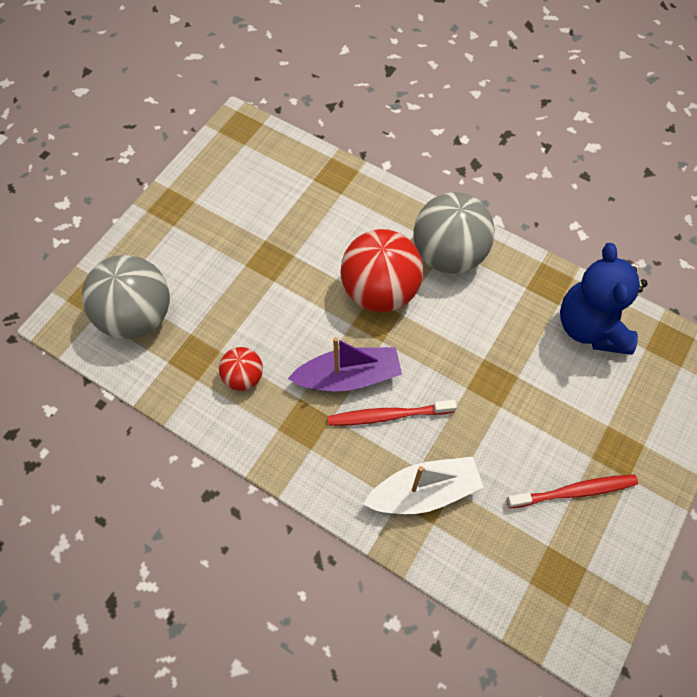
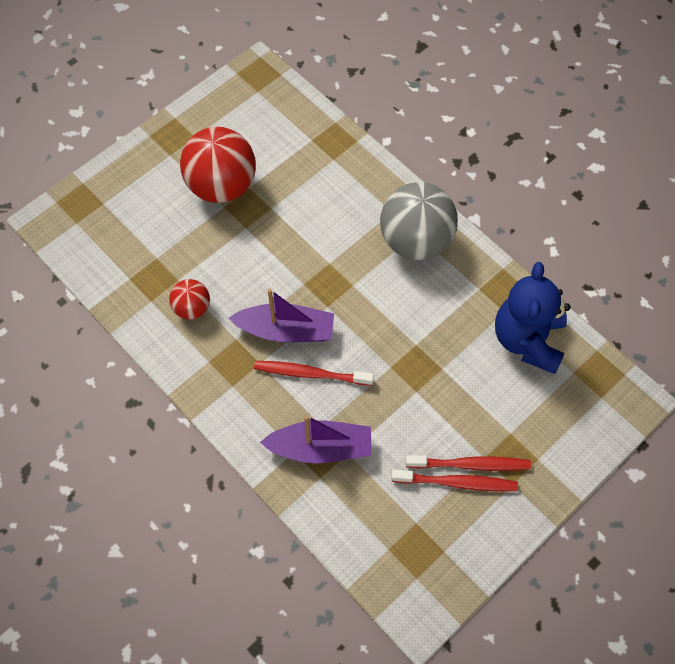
camera: 15 degrees right, 0 degrees up
(137, 316) = (114, 231): grey ball -> none
(380, 291) = (340, 260): red ball -> red ball (222, 186)
(424, 491) = (320, 448): white boat -> purple boat
(581, 468) = (471, 464): none -> red toothbrush

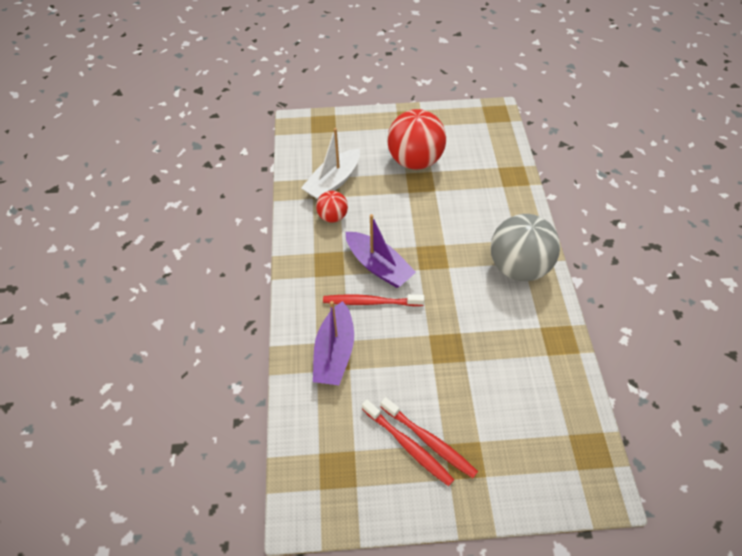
camera: 40 degrees right, 10 degrees down
(156, 267) = (333, 182): none -> white boat
(310, 373) = (370, 302): red toothbrush -> red toothbrush turned 45 degrees counterclockwise
(320, 448) = (335, 352): purple boat -> purple boat turned 60 degrees clockwise
(527, 340) = (549, 386): blue teddy bear -> none

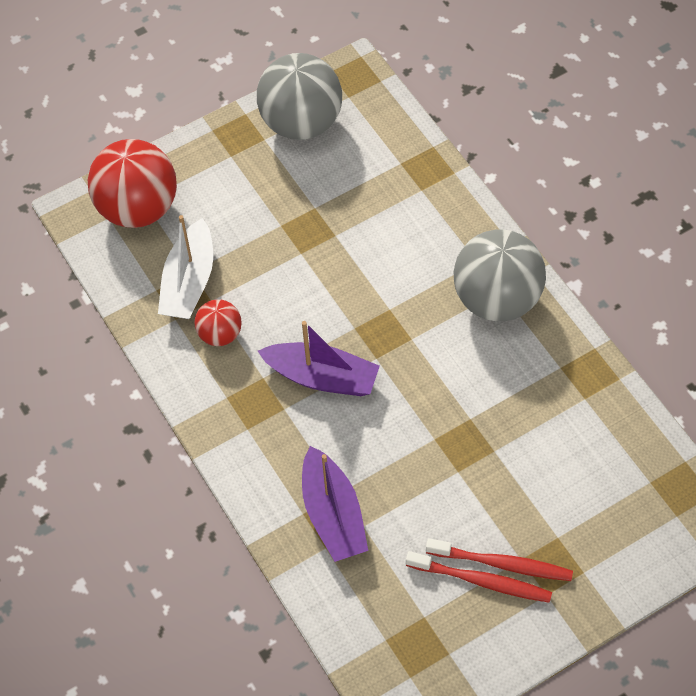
camera: 25 degrees left, 5 degrees up
(370, 302) = (339, 430): red toothbrush -> none
(415, 161) = (283, 201): red ball -> red ball (138, 208)
(450, 125) = (301, 123): none -> grey ball

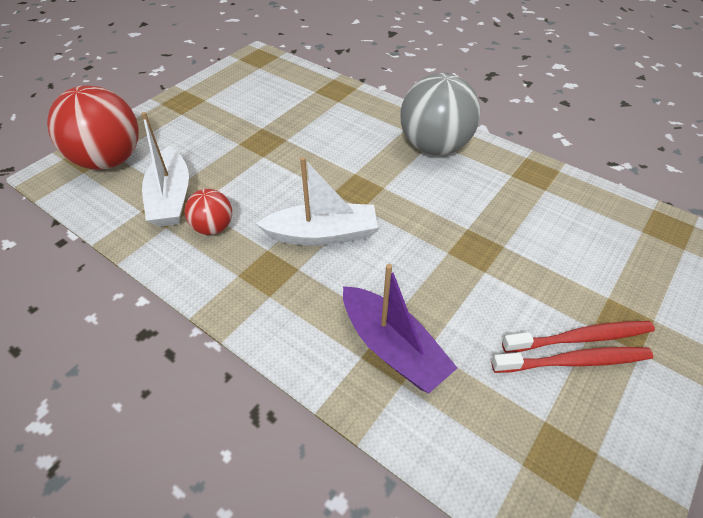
camera: 25 degrees left, 10 degrees down
(301, 123) = (230, 86): grey ball -> none
(322, 377) = (322, 234): purple boat -> white boat

